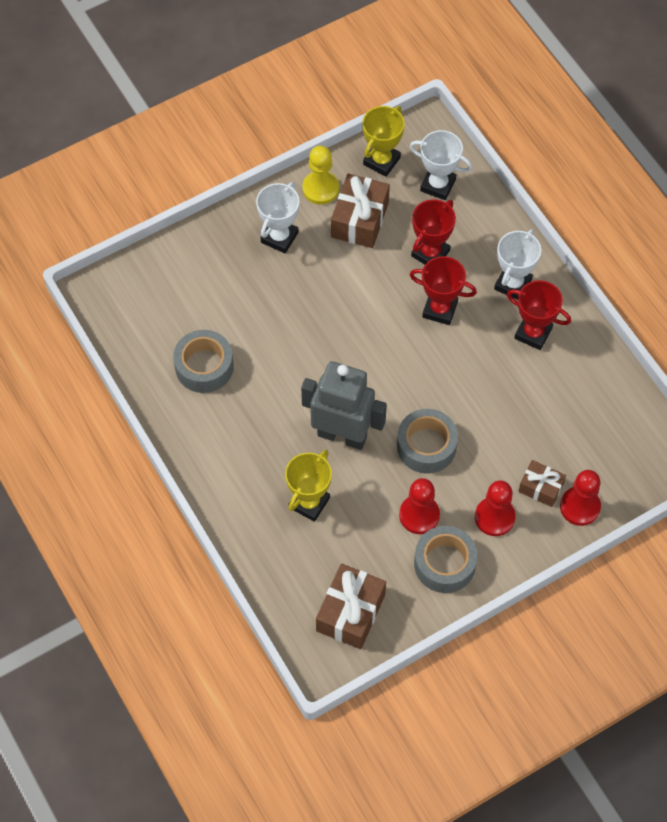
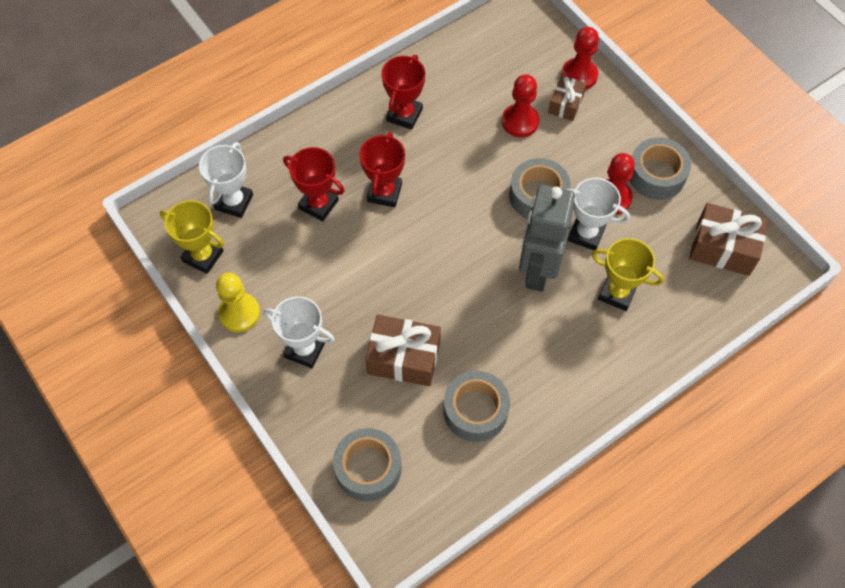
camera: 95 degrees left, 0 degrees up
(163, 280) = (368, 468): none -> grey tape
(359, 220) = (279, 272): brown gift -> brown gift (403, 358)
(494, 517) = (602, 138): red pawn -> red pawn (520, 121)
(512, 284) = (351, 133): white trophy -> white trophy (586, 234)

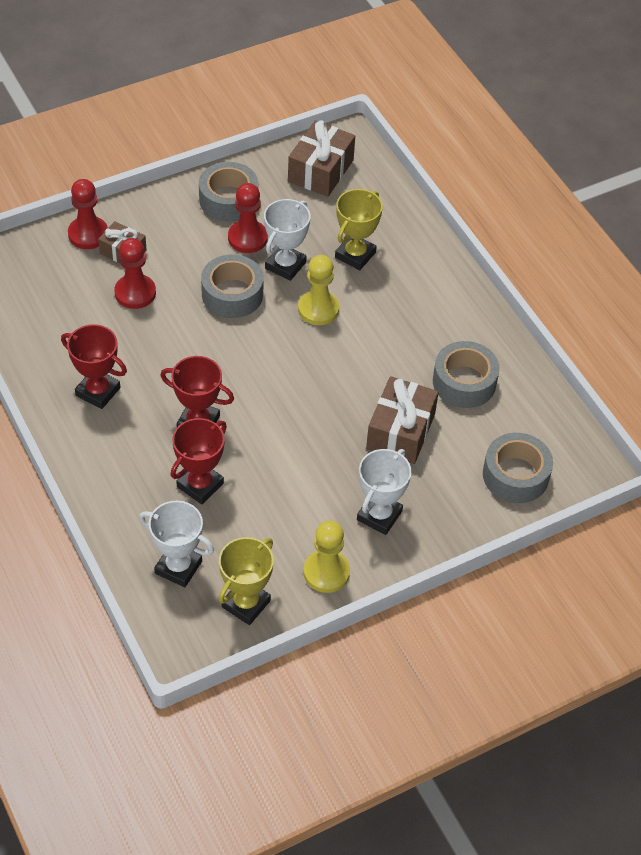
camera: 85 degrees left, 10 degrees down
(538, 269) = (318, 309): grey robot -> yellow pawn

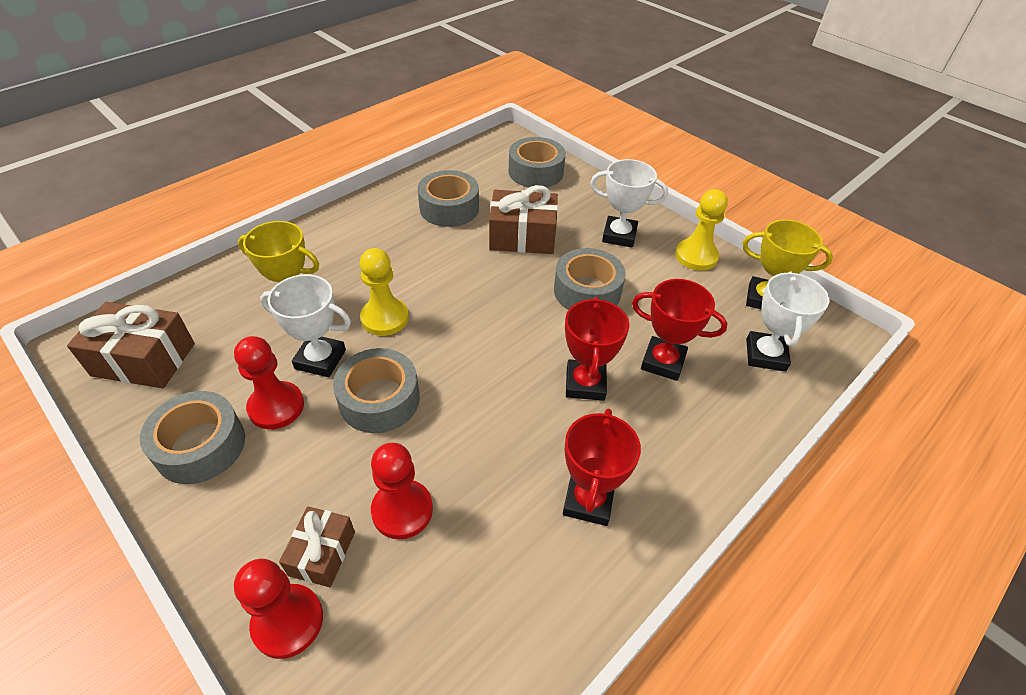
camera: 105 degrees left, 5 degrees down
(305, 459) = (587, 291): none -> grey tape

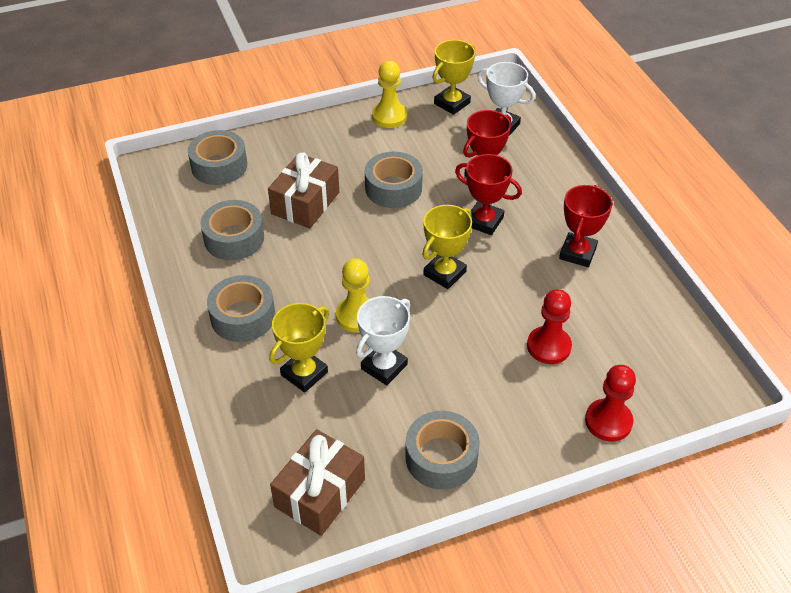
camera: 65 degrees left, 0 degrees up
(276, 407) = (422, 403): red pawn -> none
(322, 553) = (565, 396): brown gift -> none
(379, 399) = (445, 338): grey tape -> grey tape (243, 316)
(479, 371) = (445, 273): none -> yellow trophy
(588, 501) = (577, 253): red trophy -> red trophy turned 75 degrees clockwise
(619, 235) = (340, 147): white trophy -> none

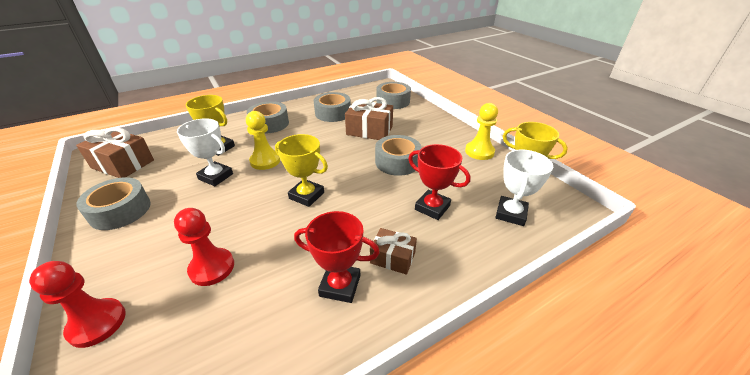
camera: 80 degrees right, 10 degrees down
(484, 221) = (372, 212): red trophy -> none
(549, 215) = (392, 258): none -> brown gift

